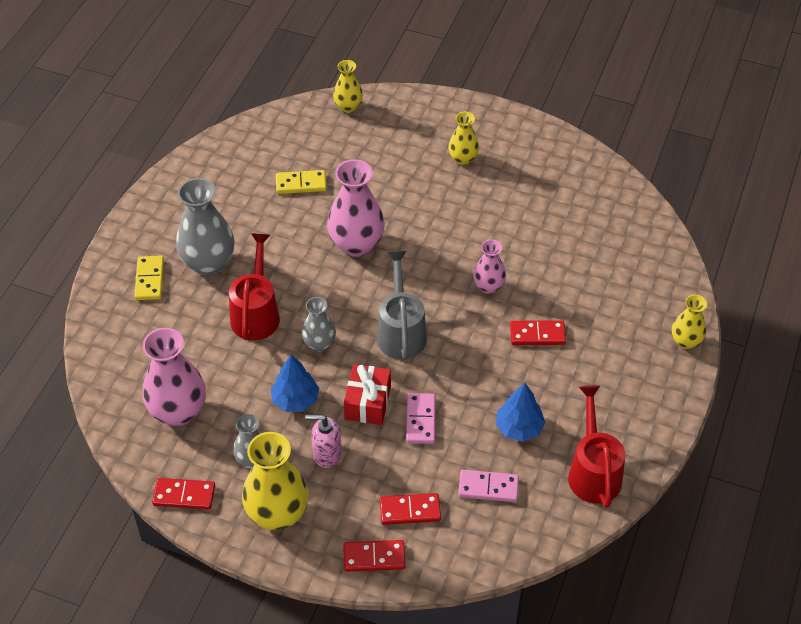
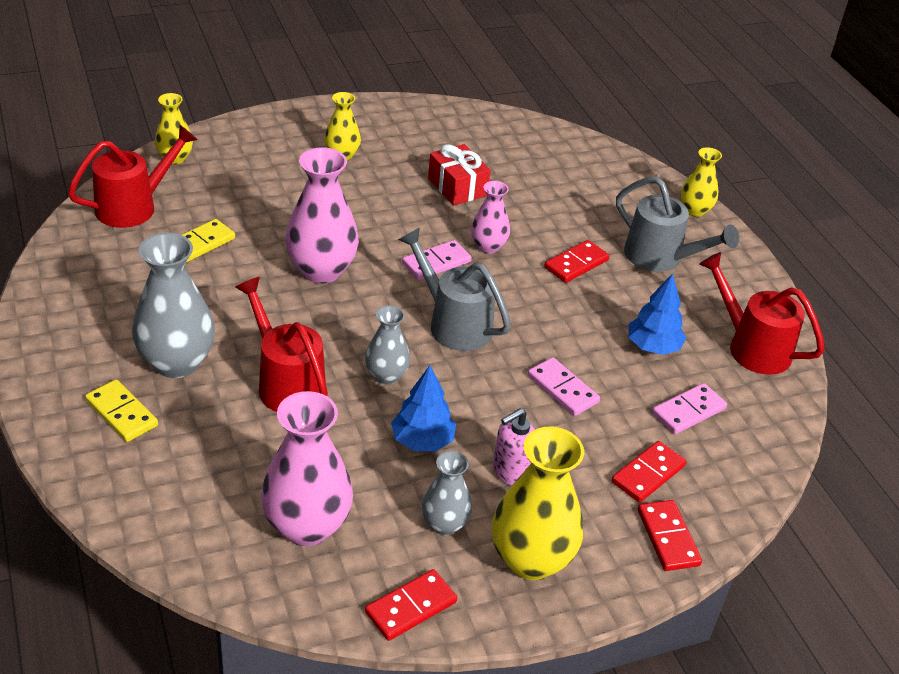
camera: 45 degrees left, 10 degrees down
(288, 134) = (134, 206): none -> red watering can
(367, 402) = (496, 402): red gift -> red gift (457, 187)
(374, 557) = (667, 537): red domino -> red domino turned 60 degrees counterclockwise
(438, 279) = (436, 263): none -> pink domino
(608, 365) = (661, 258): none -> grey watering can

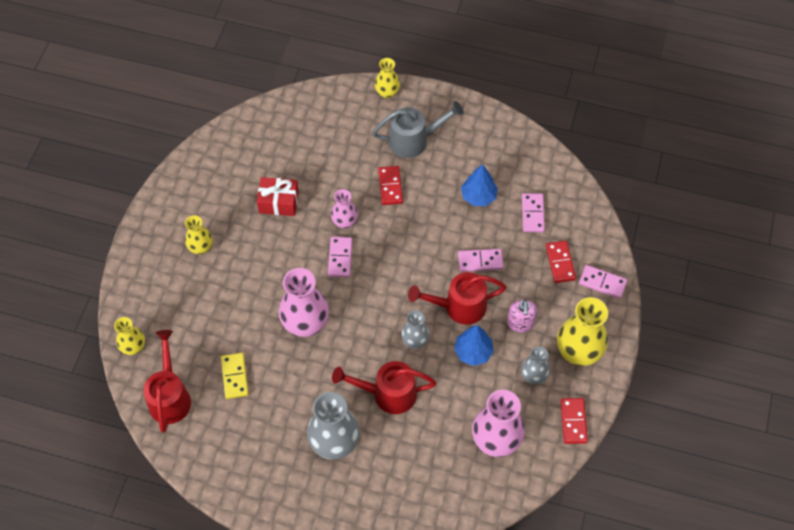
camera: 50 degrees left, 20 degrees up
(122, 413) = (357, 490): yellow domino -> none
(453, 323) = (396, 281): grey watering can -> none
(667, 537) = (602, 283): red domino -> pink domino
(751, 346) = (508, 150): red watering can -> red watering can (458, 307)

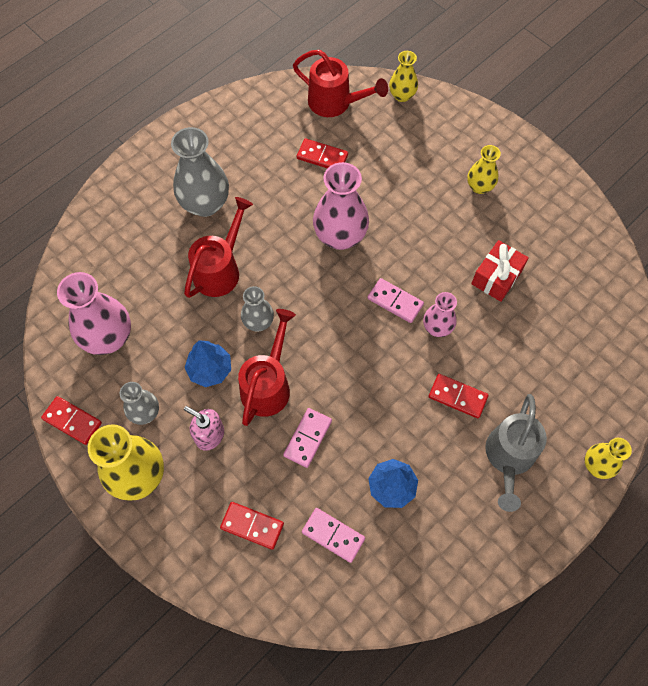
camera: 120 degrees right, 5 degrees up
(235, 376) = (322, 157): yellow domino -> red domino
(602, 283) = (197, 558): pink domino -> none

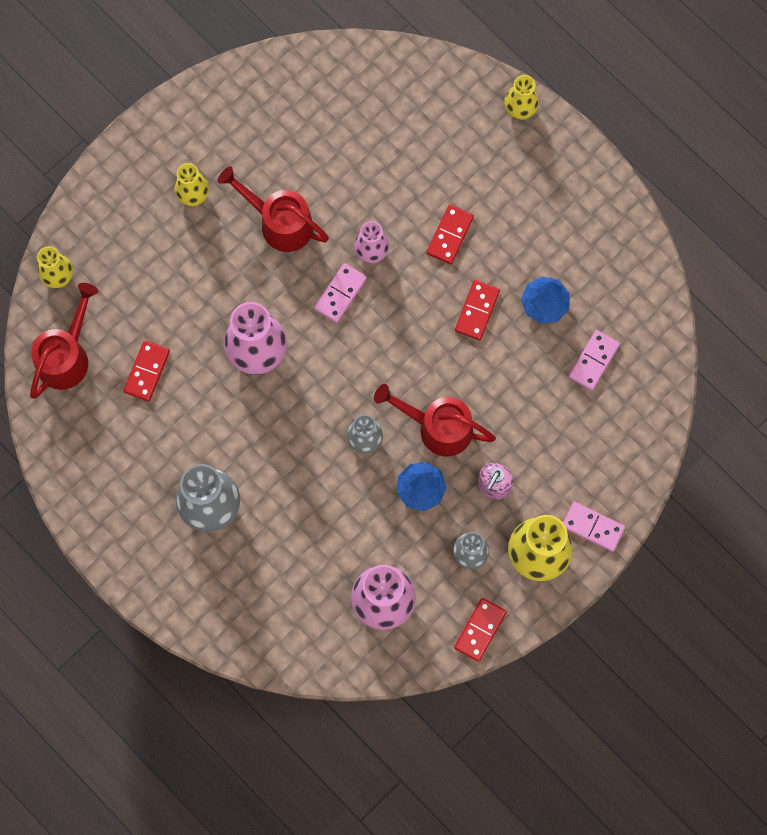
camera: 90 degrees left, 10 degrees up
(220, 269) = (298, 484): red watering can -> red watering can (279, 222)
(252, 526) = (586, 438): red domino -> red domino (477, 311)
(308, 438) = (496, 385): pink domino -> pink domino (593, 527)
(496, 277) = (311, 185): red gift -> none
(508, 458) = (514, 191): grey watering can -> none

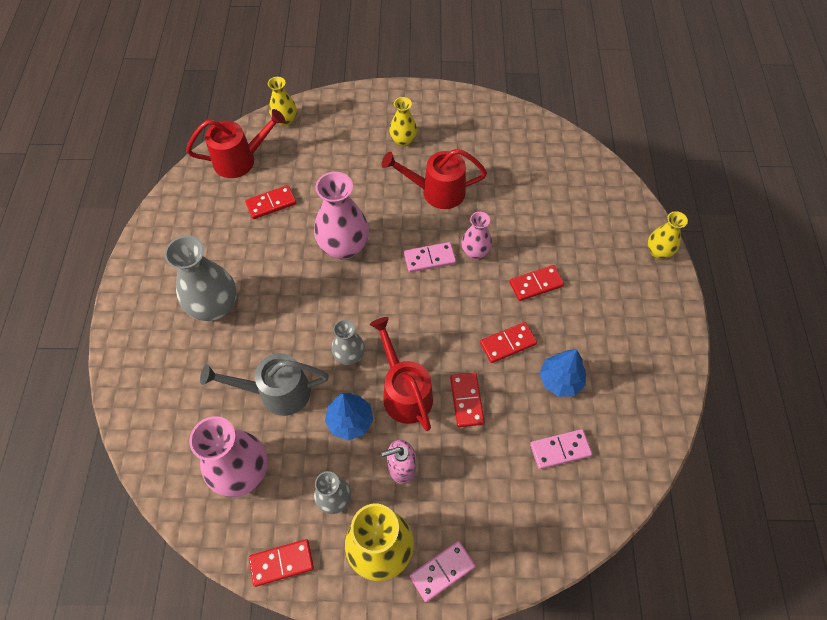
camera: 45 degrees right, 15 degrees down
(279, 222) = (436, 191): red watering can -> red watering can turned 75 degrees counterclockwise
(341, 523) = (276, 392): none -> grey watering can
(491, 388) = (466, 400): none -> red domino
(593, 527) = (442, 571): pink domino -> pink domino turned 75 degrees clockwise

